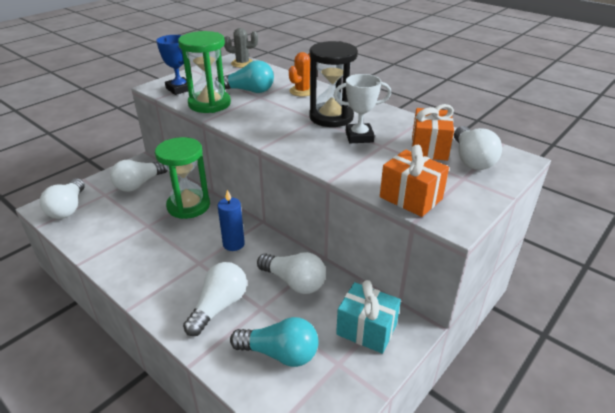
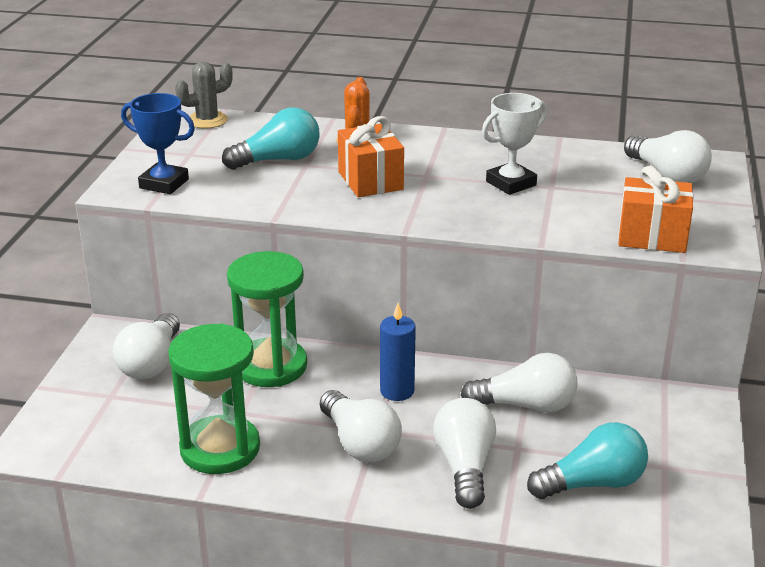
camera: 30 degrees left, 5 degrees down
(68, 208) = (75, 435): white light bulb -> white light bulb (360, 443)
(209, 104) = (246, 193): green hourglass -> green hourglass (220, 448)
(331, 117) = (444, 167): black hourglass -> none
(366, 330) = (660, 422): turquoise gift -> none
(429, 148) = (607, 175): orange gift -> orange gift (370, 181)

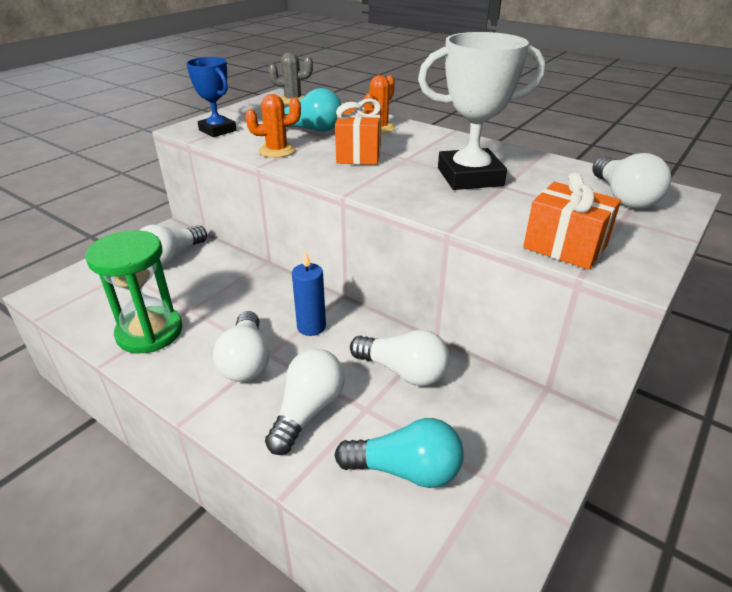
camera: 25 degrees right, 5 degrees up
(271, 366) = (241, 281): green hourglass -> none
(272, 196) = (277, 151): none -> orange cactus
(511, 183) = (470, 177): white trophy -> white trophy, size x1.63

